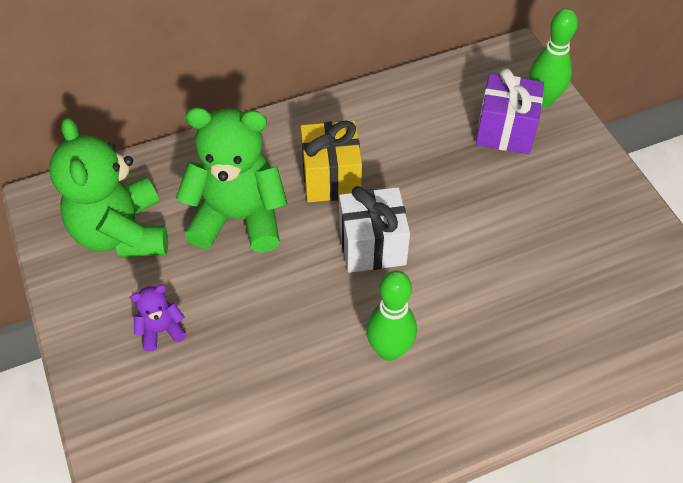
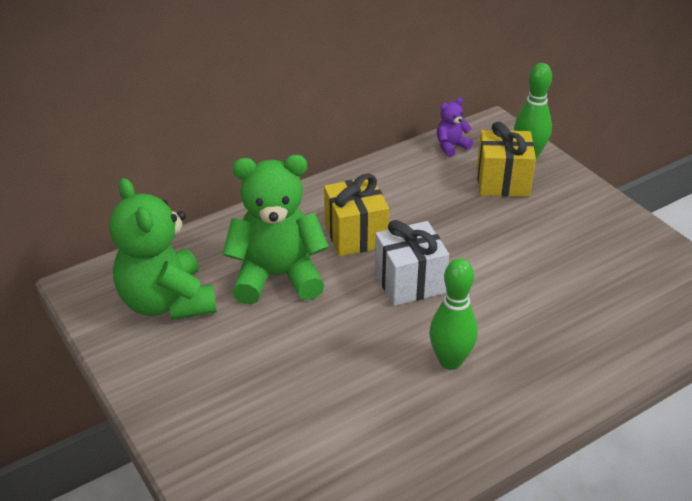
camera: 10 degrees left, 15 degrees down
(161, 330) = (227, 375): purple teddy bear -> purple teddy bear (451, 146)
(505, 131) = (502, 182): purple gift -> yellow gift

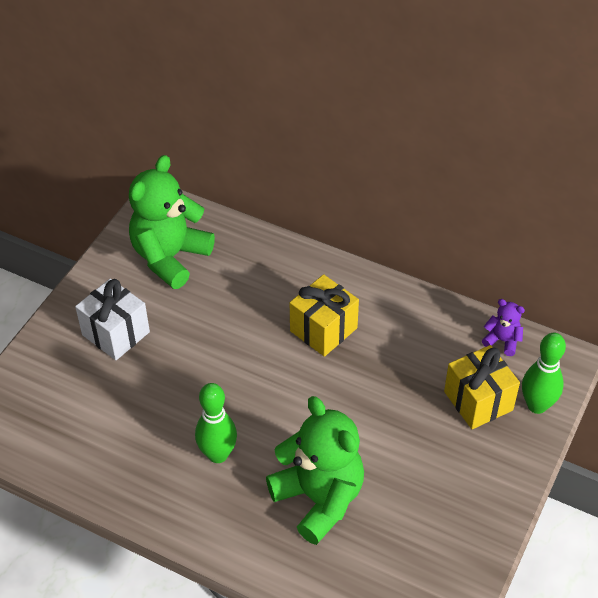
camera: 60 degrees right, 10 degrees up
(277, 276) = (240, 305): green teddy bear -> green teddy bear (319, 499)
(409, 282) = (291, 390): white gift -> white gift (116, 333)

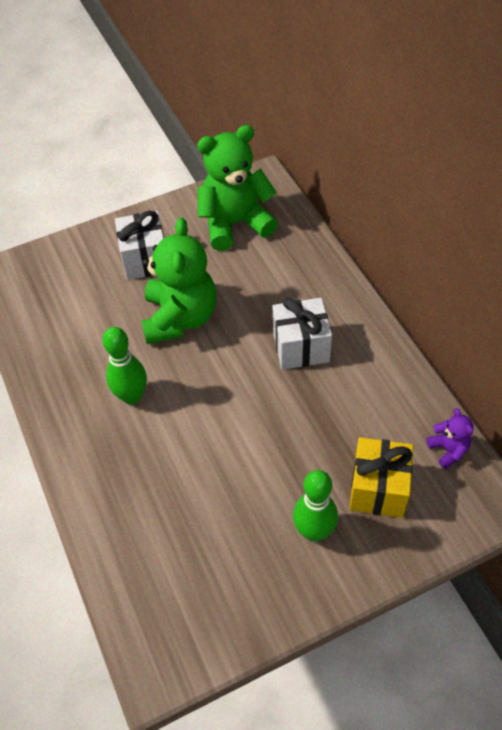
camera: 40 degrees right, 5 degrees up
(319, 499) = (173, 482): green teddy bear -> green teddy bear (180, 318)
(323, 329) = (301, 347): yellow gift -> white gift
(537, 405) = (429, 528): green bowling pin -> green bowling pin (314, 531)

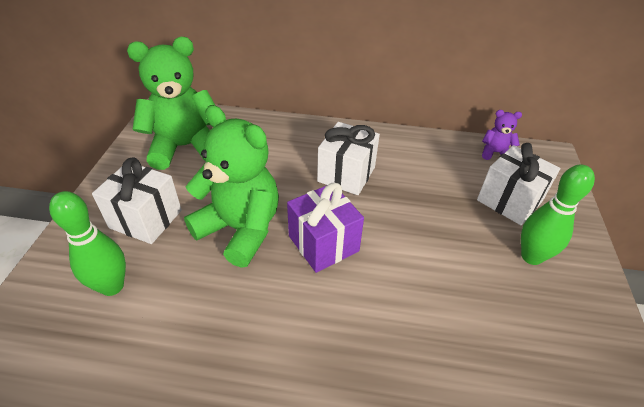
camera: 60 degrees left, 10 degrees down
(132, 396) = (294, 314): green bowling pin -> green bowling pin (112, 286)
(208, 376) = (323, 243): none -> purple gift
(235, 223) = (185, 147): green teddy bear -> green teddy bear turned 60 degrees clockwise
(378, 489) = (509, 201): yellow gift -> white gift

